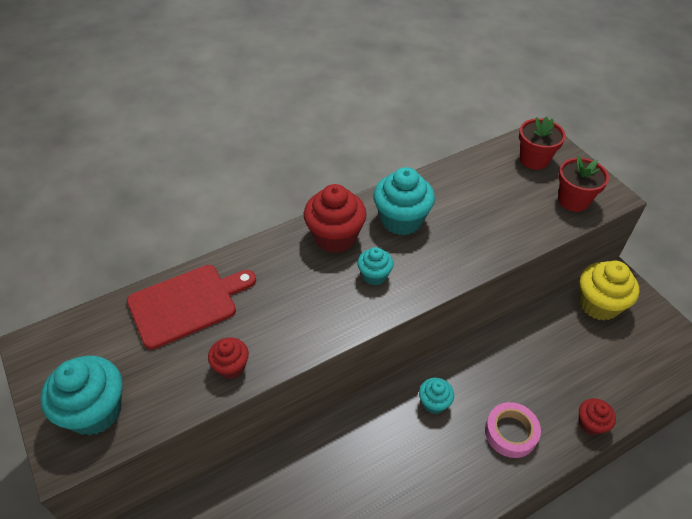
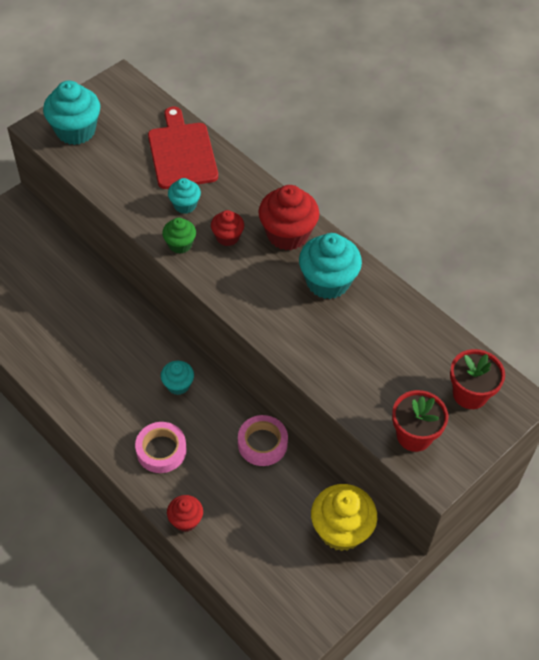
camera: 75 degrees right, 5 degrees up
(187, 304) = (182, 153): red cutting board -> red cutting board turned 150 degrees counterclockwise
(231, 367) = (129, 196): red cupcake -> red cupcake (227, 237)
(321, 328) = (180, 244): none -> green cupcake
(374, 275) = (249, 271): turquoise cupcake -> turquoise cupcake (185, 205)
(510, 343) = (262, 443): none -> pink tape

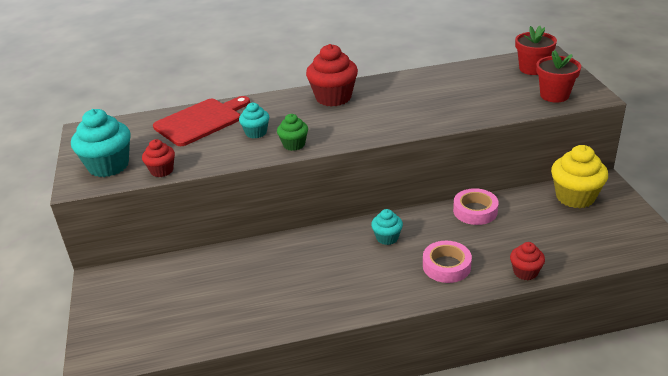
camera: 55 degrees left, 20 degrees down
(182, 153) = (201, 121): red cutting board -> red cutting board turned 120 degrees clockwise
(227, 237) = (309, 122): red cupcake -> red cupcake (162, 171)
(328, 282) = (393, 93): turquoise cupcake -> none

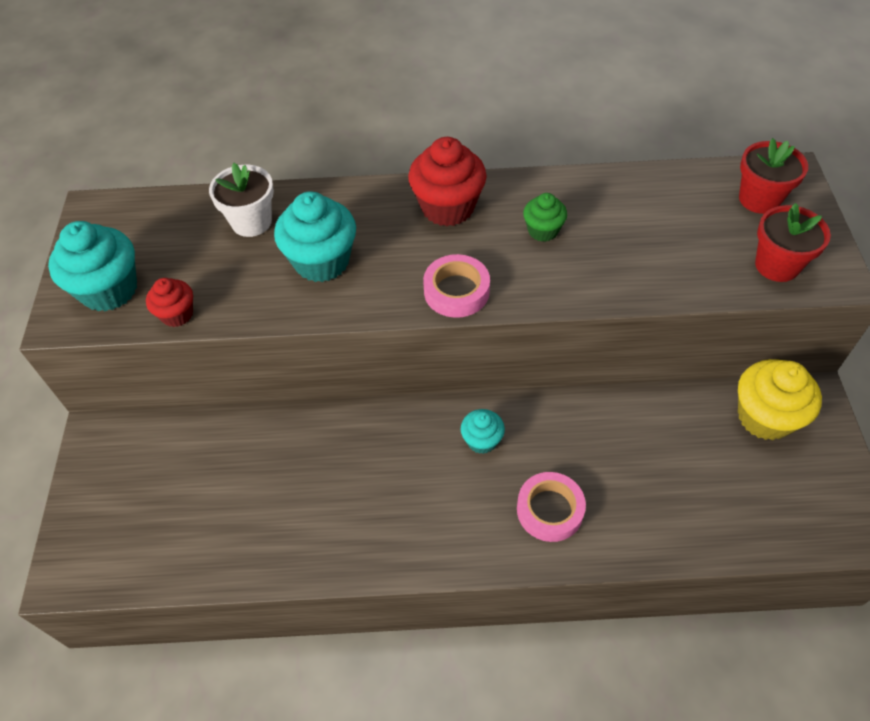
camera: 10 degrees right, 20 degrees up
(201, 121) = (251, 222): red cutting board -> white flower pot
(256, 133) = (321, 261): turquoise cupcake -> turquoise cupcake, size x1.80
(294, 145) = (368, 297): green cupcake -> green cupcake (543, 231)
(475, 211) = (615, 415): pink tape -> pink tape (456, 291)
(525, 272) = (655, 545): red cupcake -> none

